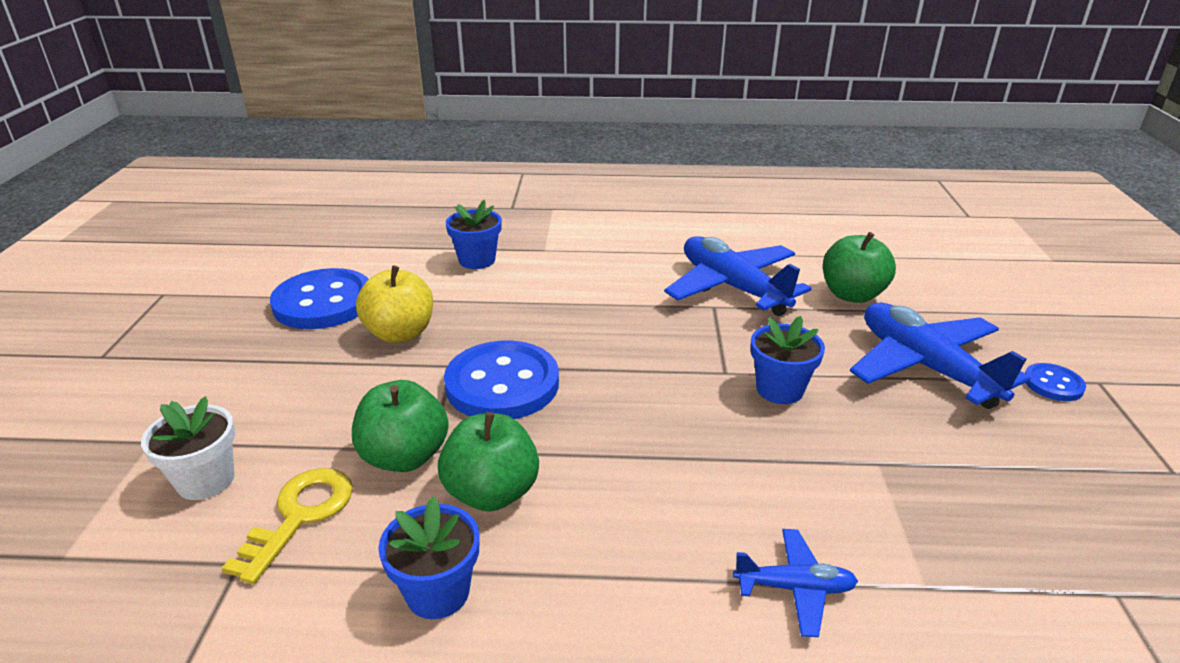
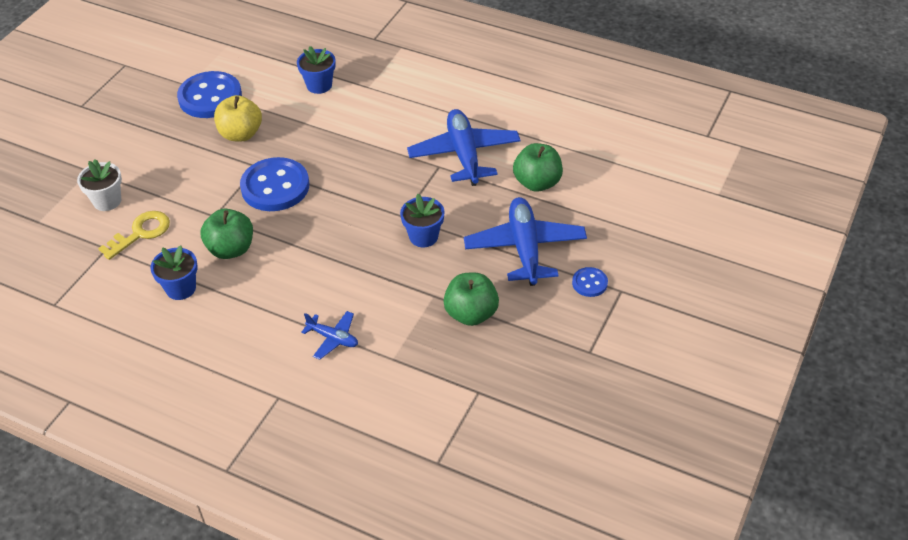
camera: 25 degrees right, 15 degrees up
(404, 457) = (202, 216): green apple -> green apple (471, 314)

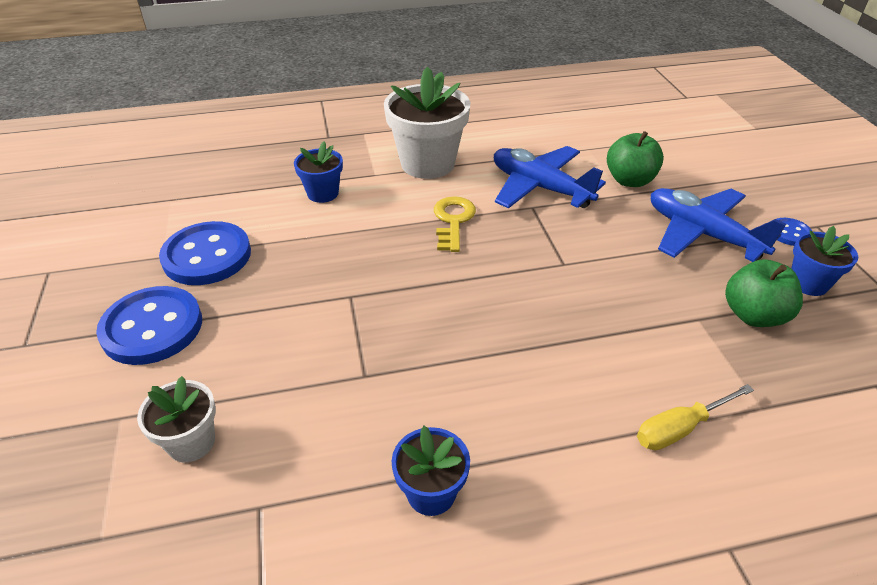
camera: 40 degrees left, 5 degrees down
(141, 233) = (289, 455): yellow key -> yellow key (453, 221)
(231, 249) = (433, 402): green apple -> none
(241, 134) = (290, 274): yellow apple -> none
(275, 187) = (398, 306): blue button -> blue button (152, 328)
(333, 338) = (680, 428): blue plane -> yellow screwdriver
(413, 95) = (427, 163): none -> white flower pot
(423, 236) = (609, 271): blue flower pot -> blue flower pot (808, 283)

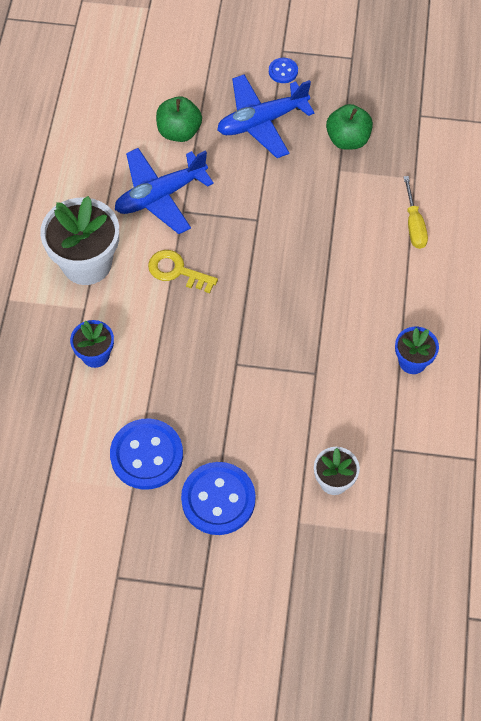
camera: 70 degrees left, 20 degrees up
(808, 283) = (333, 93): blue flower pot -> none

